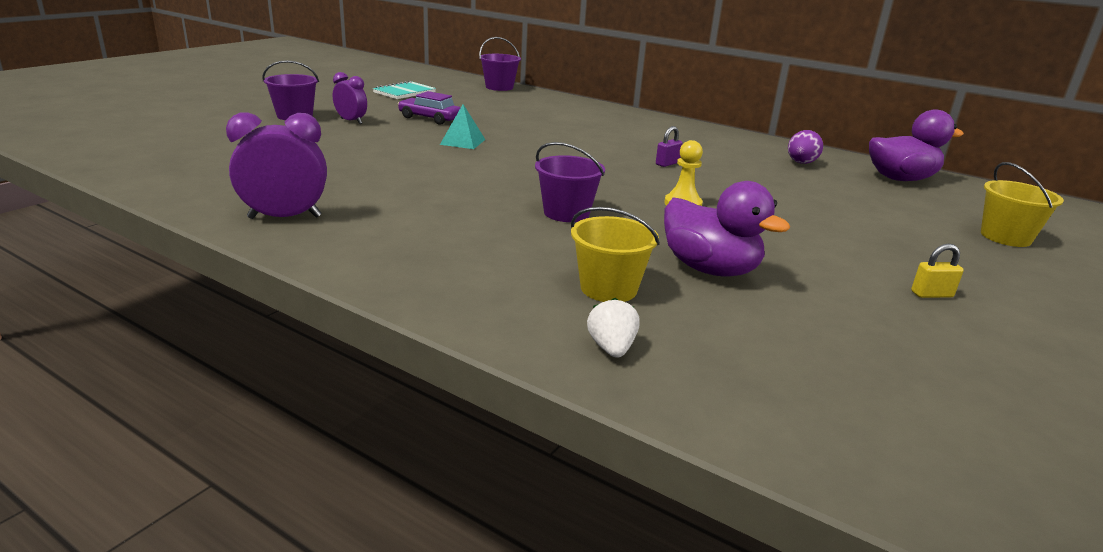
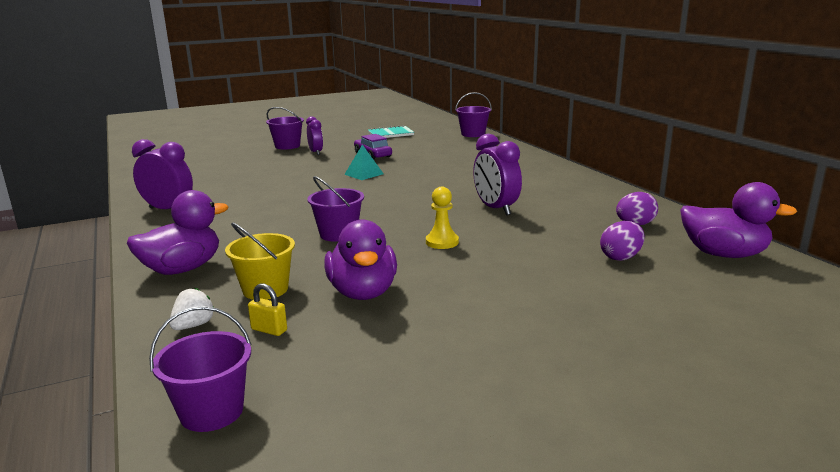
camera: 35 degrees right, 5 degrees down
(462, 288) = (182, 269): none -> purple duck
(667, 163) = (495, 209): purple padlock -> purple clock
(812, 429) = (212, 411): none -> purple bucket
(843, 193) = (621, 257): none -> purple egg
(931, 294) = (517, 356): yellow padlock -> yellow padlock (269, 330)
(1005, 237) = (729, 329): yellow bucket -> none

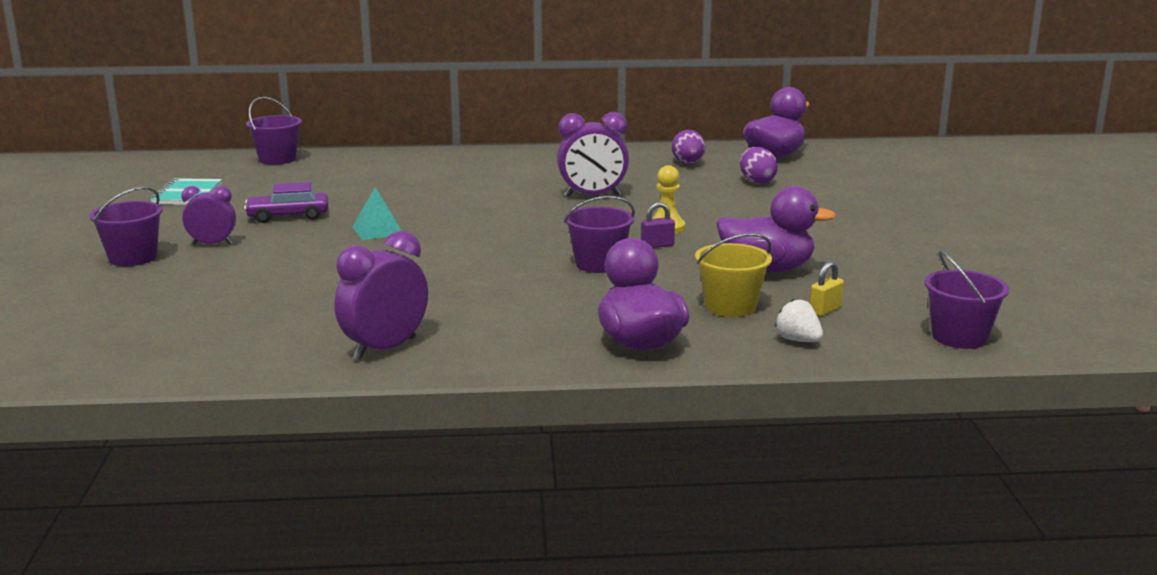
camera: 70 degrees left, 0 degrees up
(394, 245) = (657, 245): none -> purple padlock

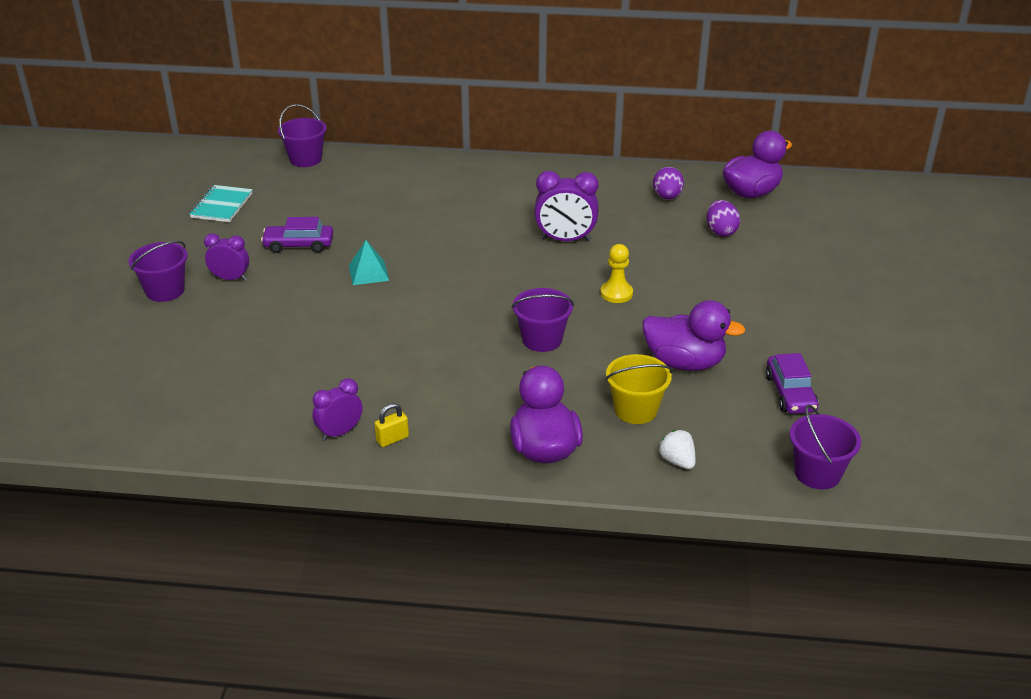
camera: 10 degrees right, 15 degrees up
(385, 349) = (340, 432): purple clock -> purple clock, size x0.64
(657, 245) = (600, 318): purple padlock -> none
(825, 310) = (715, 424): yellow padlock -> yellow padlock (392, 439)
(894, 283) = (790, 393): none -> purple car

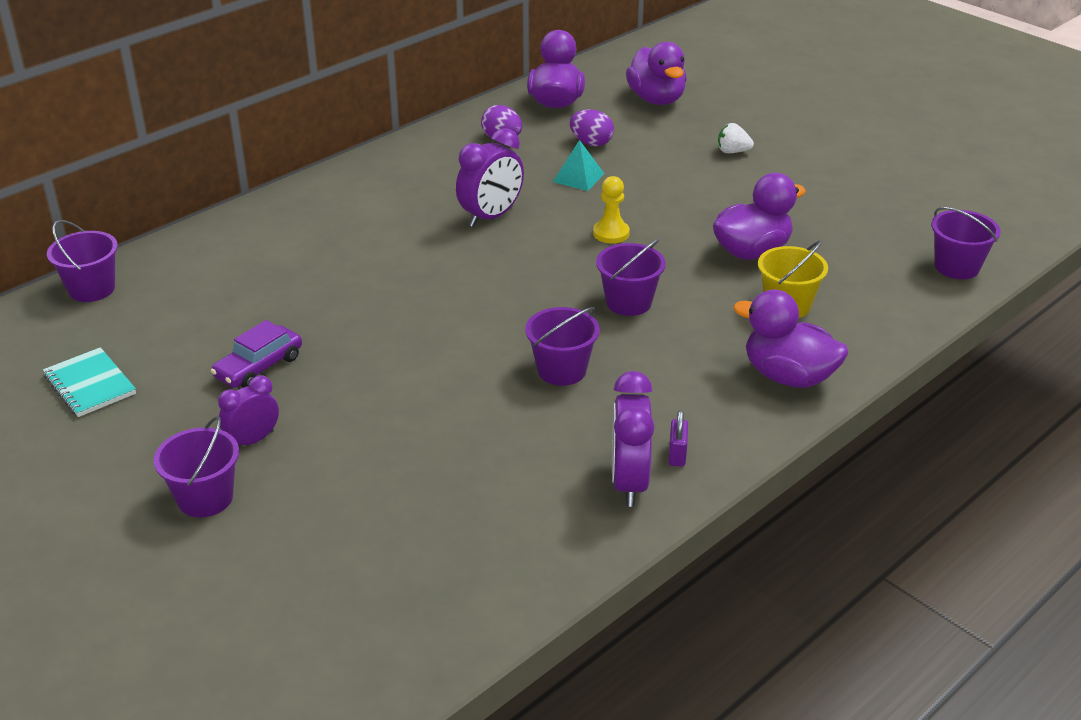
camera: 50 degrees left, 0 degrees up
(340, 432) = (629, 483): purple clock -> purple clock, size x1.57
(368, 273) = (380, 346): turquoise pyramid -> turquoise pyramid (578, 177)
(392, 439) = (677, 455): yellow padlock -> purple padlock
(428, 349) = (561, 370): none -> purple bucket
(677, 461) = (876, 319): white strawberry -> white strawberry (732, 152)
(790, 393) = (848, 227): purple car -> none
(829, 228) = (656, 99): none -> purple duck

